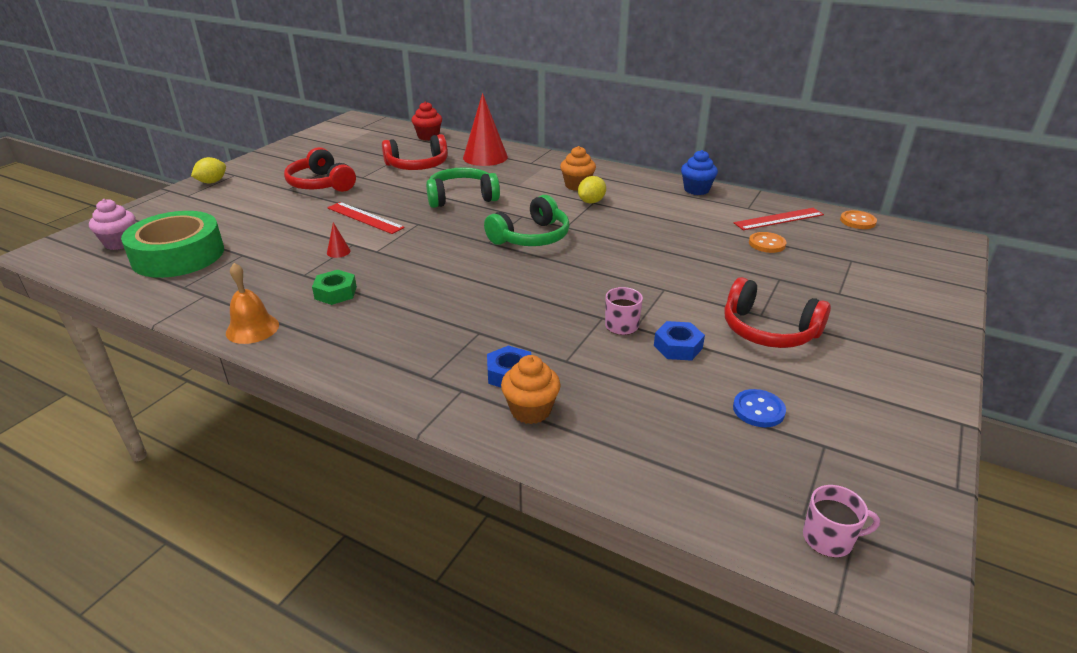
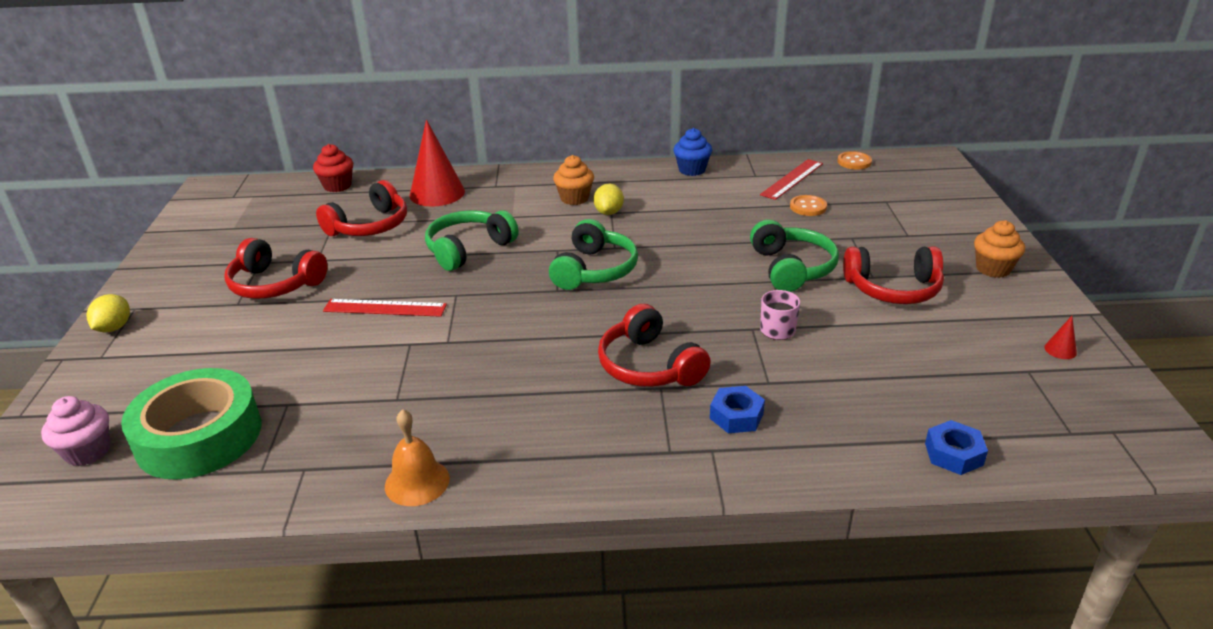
camera: 30 degrees left, 0 degrees up
(335, 293) = (462, 405): green nut -> none
(338, 252) = (404, 358): red cone -> red cone (1060, 350)
(489, 314) = (649, 366): none -> red headphones
(530, 410) = (793, 441): orange cupcake -> orange cupcake (993, 269)
(678, 347) = (842, 331): blue nut -> blue nut (953, 454)
(692, 285) = (791, 268): none -> green headphones
(758, 410) = (957, 362): blue button -> none
(829, 538) = (1102, 441): pink mug -> none

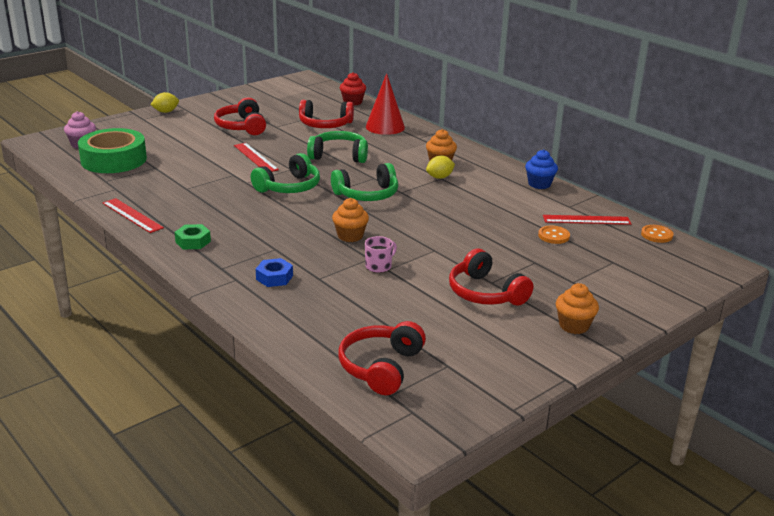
camera: 50 degrees right, 5 degrees down
(417, 482) = (132, 215): orange bell -> red ruler
(567, 450) = (193, 241): none -> green nut
(649, 366) = (291, 239): red headphones -> red headphones (381, 367)
(685, 320) = (350, 236): none -> orange cupcake
(791, 268) = (459, 251): green headphones -> green headphones (289, 187)
(953, 454) = (316, 355): blue nut -> none
(1060, 350) = (493, 374): red cone -> none

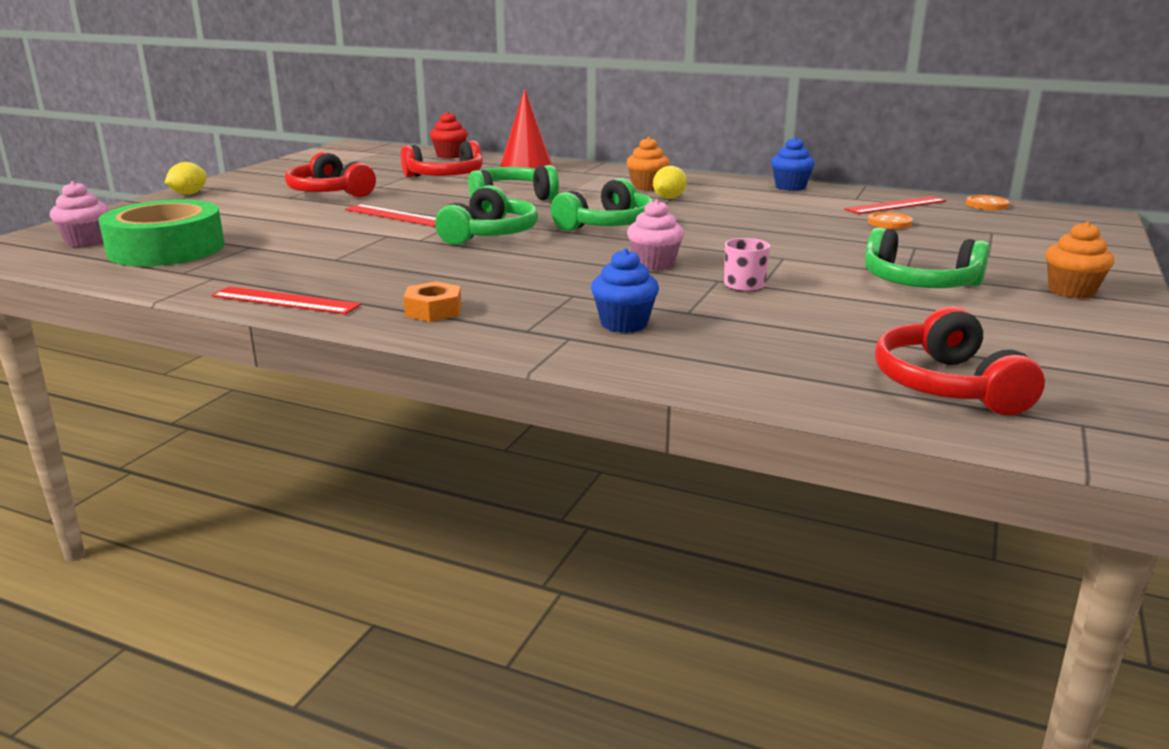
camera: 25 degrees left, 5 degrees down
(193, 241) = (433, 310): green nut -> orange nut
(274, 277) = (624, 324): blue nut -> blue cupcake
(350, 236) = (654, 264): orange cupcake -> pink cupcake
(485, 293) = (919, 283): red headphones -> green headphones

